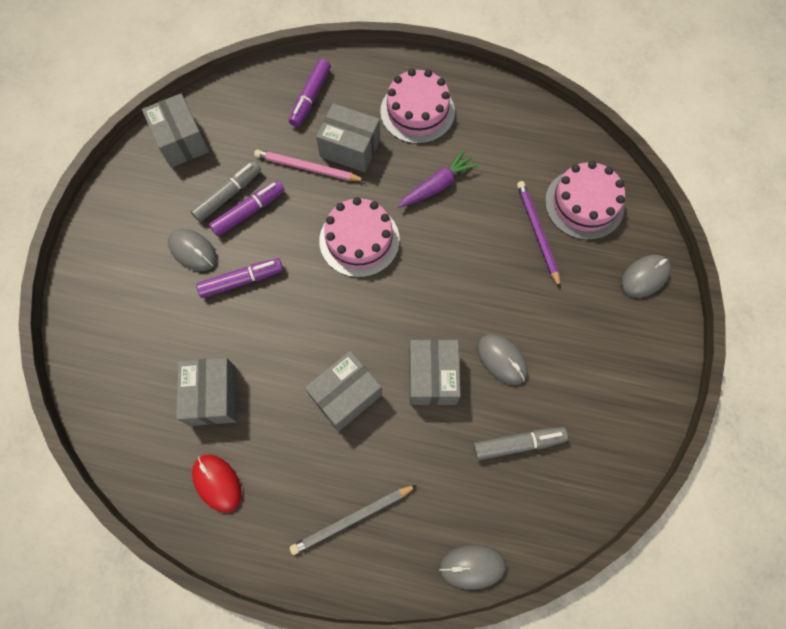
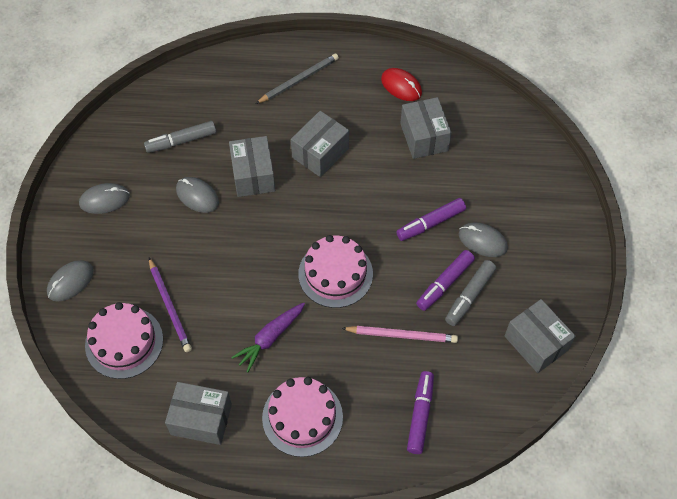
camera: 170 degrees right, 10 degrees down
(350, 148) = (364, 363): grey box -> grey box (201, 419)
(472, 566) = (210, 67): grey mouse -> grey mouse (104, 200)

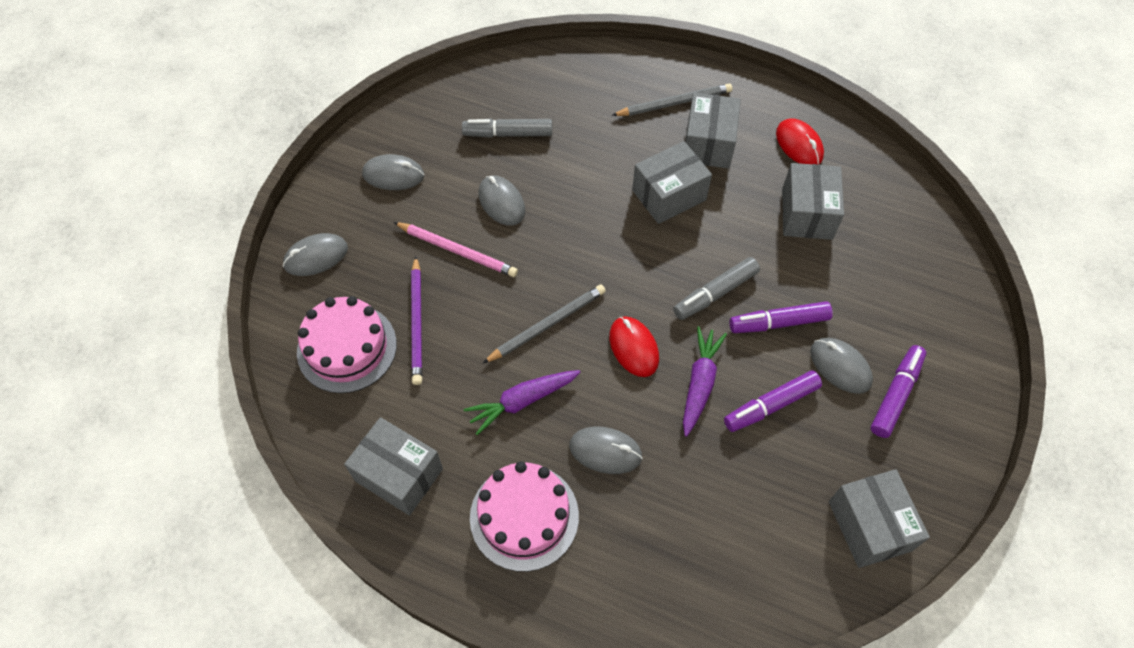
camera: 20 degrees right, 0 degrees up
(253, 175) = (577, 198): grey box -> grey box (708, 144)
(267, 277) = (547, 325): none -> grey pencil
(335, 274) = (633, 348): pink cake -> red mouse
(342, 353) = (605, 451): none -> grey mouse
(390, 284) = (699, 383): none -> purple carrot
(402, 335) = (691, 454): pink pencil -> pink pencil (457, 251)
(420, 415) = (678, 568): purple marker -> purple marker (895, 395)
(469, 296) = (798, 433): grey marker -> grey marker (715, 293)

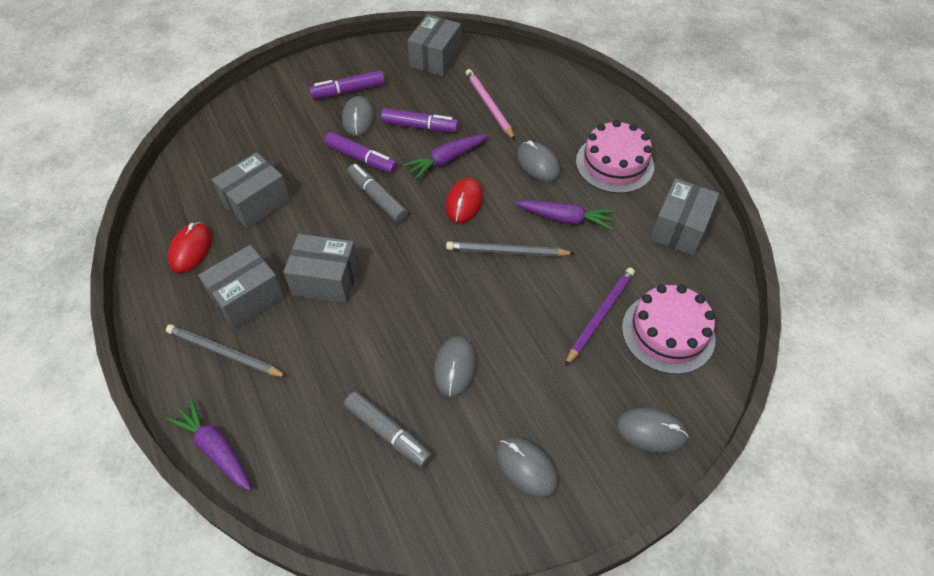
camera: 140 degrees left, 5 degrees down
(399, 475) = (679, 229): grey box -> grey box turned 45 degrees clockwise
(457, 251) = (526, 351): pink pencil -> pink pencil (489, 105)
(608, 57) = (215, 448): none -> purple carrot
(715, 293) = (377, 197): grey marker -> grey marker turned 135 degrees counterclockwise

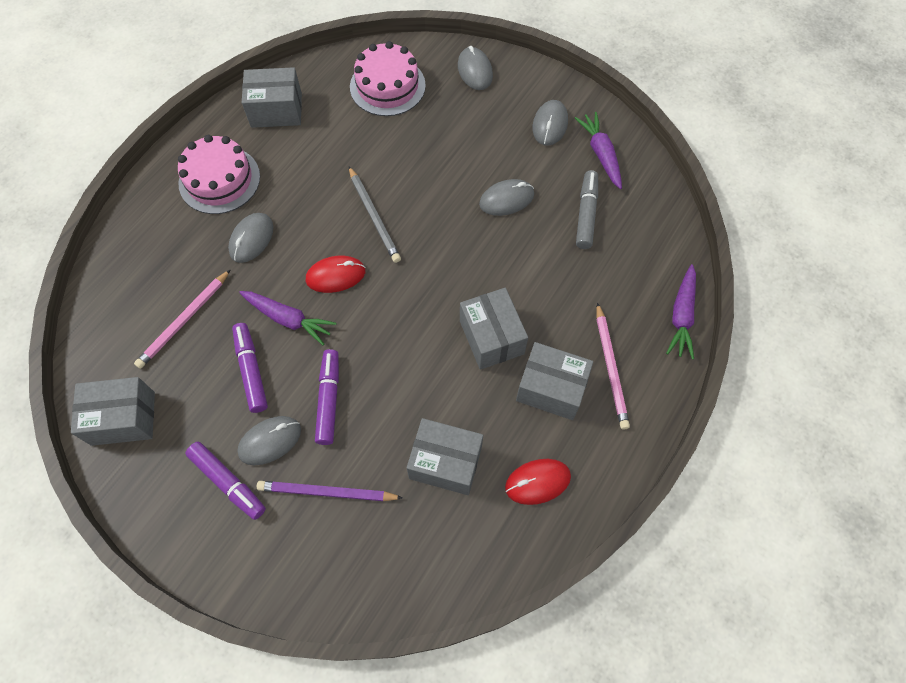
camera: 120 degrees left, 10 degrees up
(224, 353) = (611, 368): grey pencil -> pink pencil
(377, 197) = (373, 352): grey marker -> none
(565, 218) = (310, 190): purple carrot -> purple carrot (600, 154)
(600, 315) = (398, 130): purple pencil -> purple pencil (327, 492)

